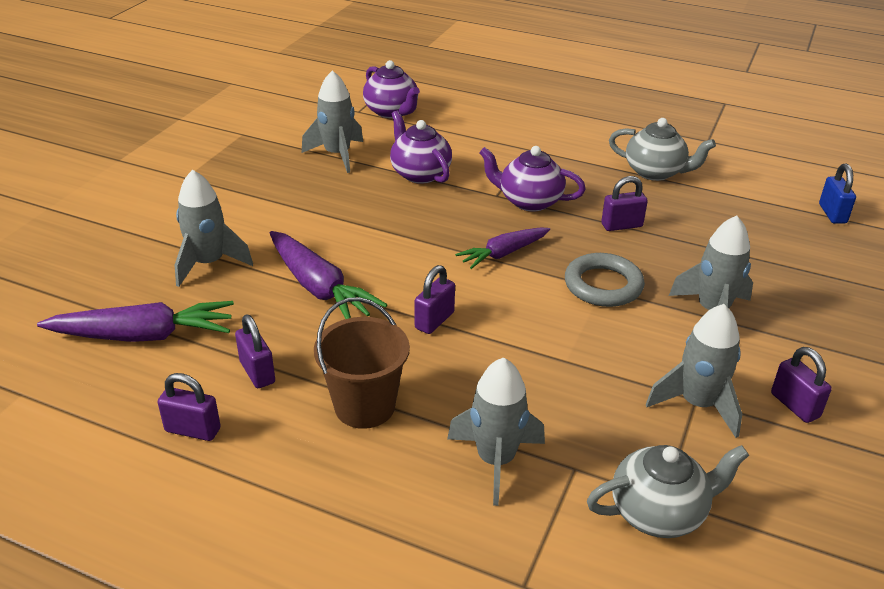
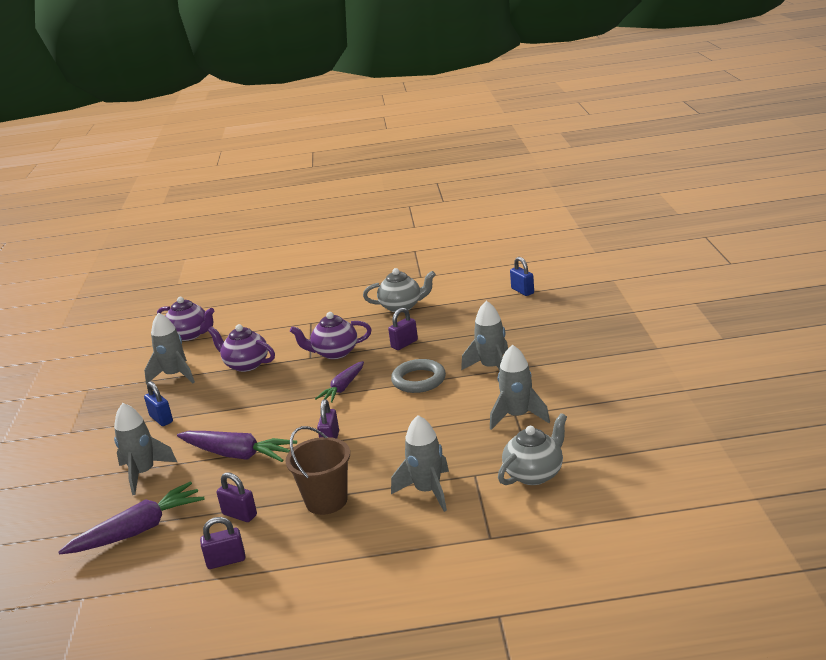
camera: 25 degrees left, 10 degrees down
(281, 203) = (161, 419): none -> blue padlock
(794, 405) = (568, 395): purple padlock -> none

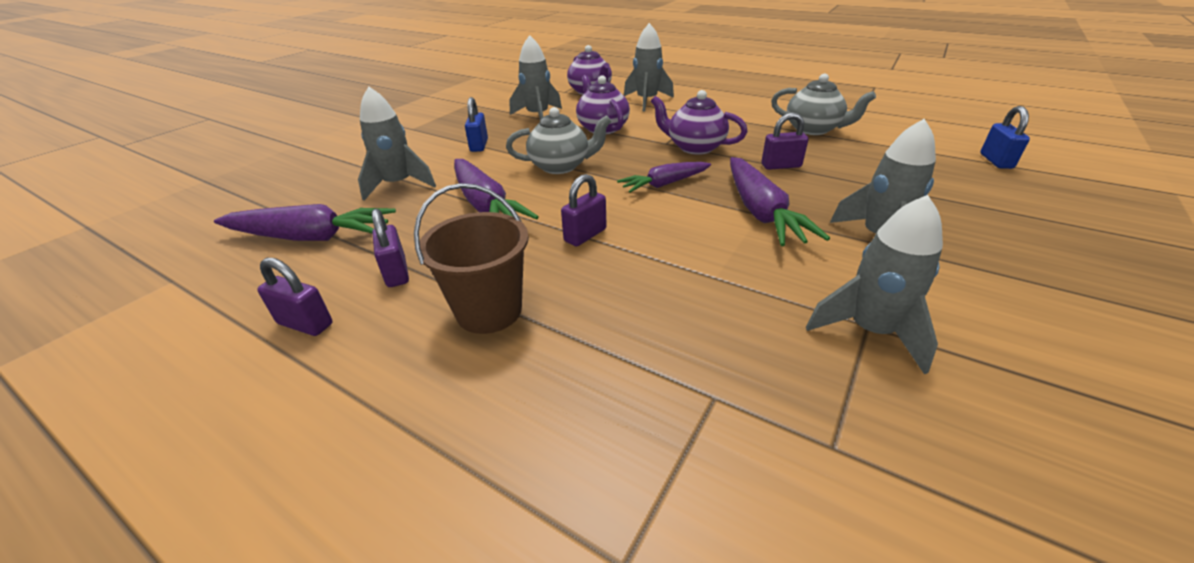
camera: 35 degrees right, 10 degrees up
(418, 380) = (760, 211): grey ring -> purple carrot
(428, 491) = (619, 380): grey rocket -> grey rocket (647, 101)
(534, 474) = (826, 468): grey teapot -> grey teapot (560, 166)

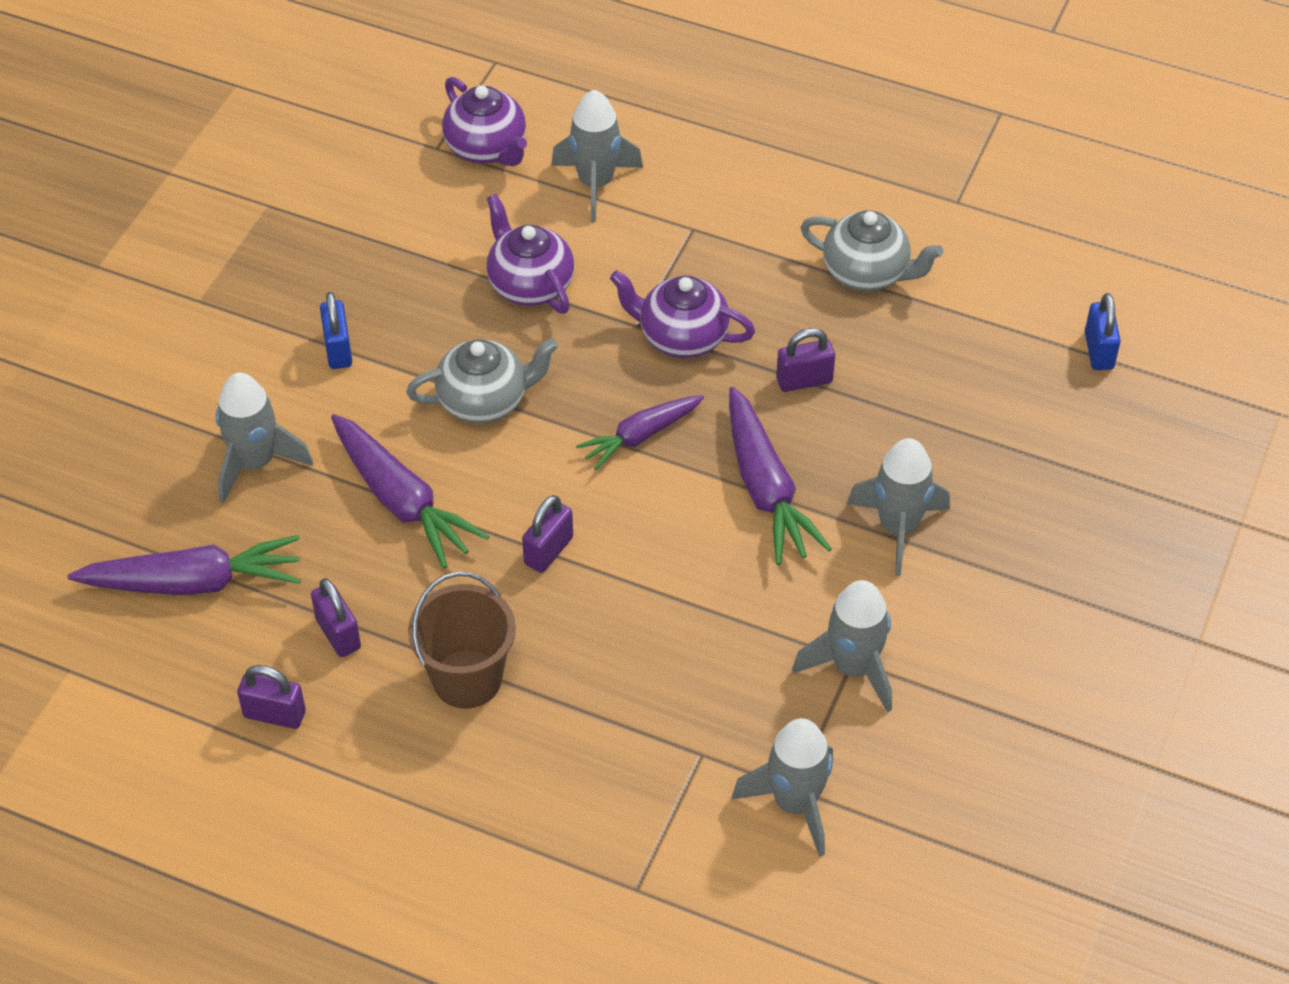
camera: 10 degrees left, 15 degrees up
(538, 116) = (410, 248): grey rocket -> grey rocket (795, 803)

